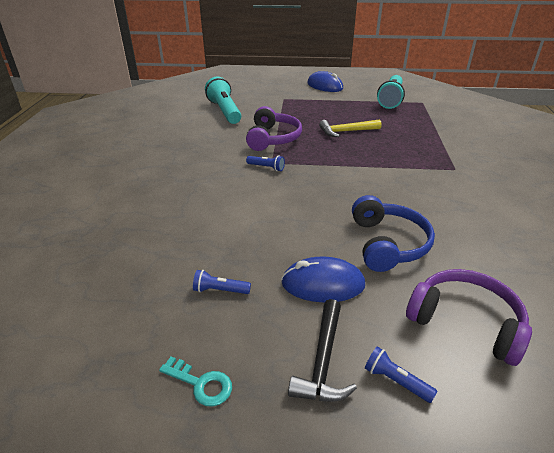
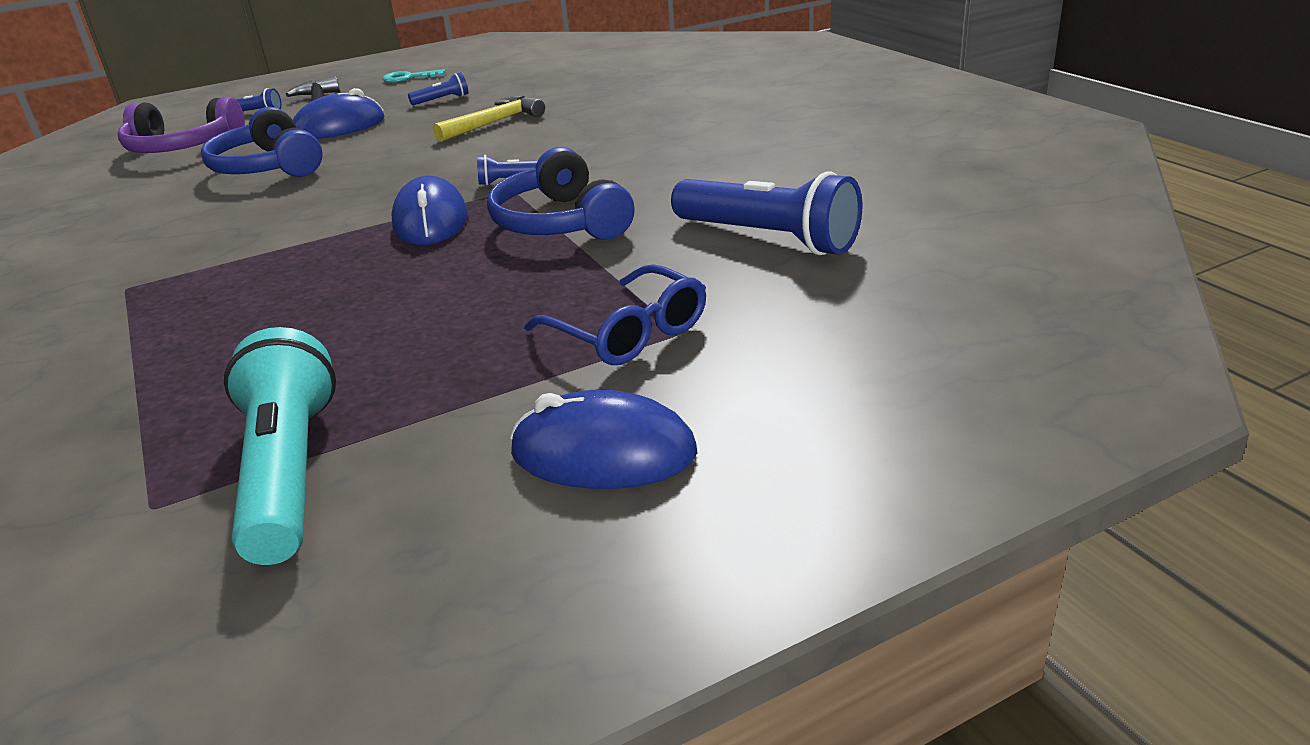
camera: 150 degrees right, 5 degrees down
(225, 111) = (768, 238): turquoise flashlight -> blue flashlight
(273, 138) = (561, 222): purple headphones -> blue headphones
(295, 102) = (628, 333): none -> blue glasses
(318, 157) = (430, 221): none -> blue mouse
(346, 131) = (401, 290): yellow hammer -> yellow hammer (494, 123)

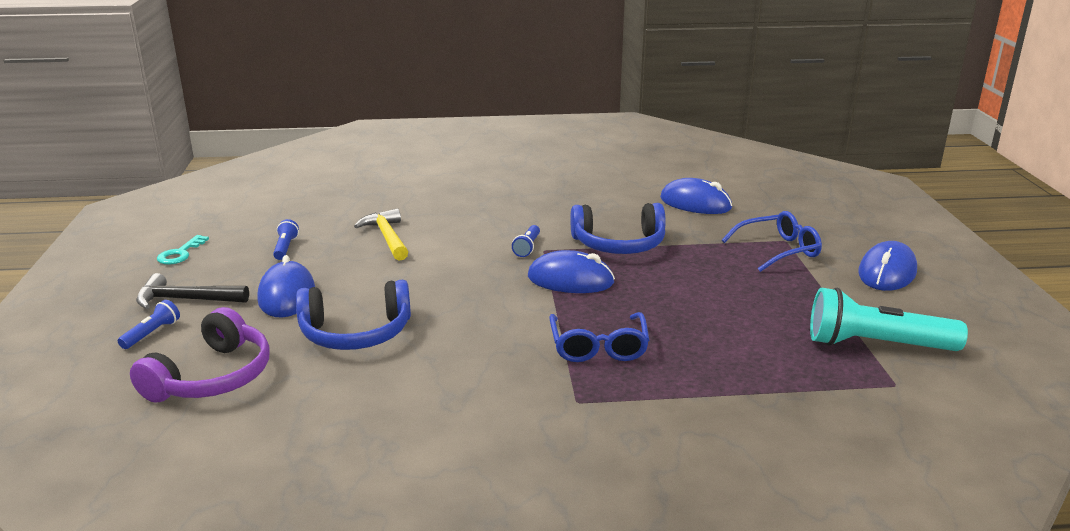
camera: 70 degrees left, 5 degrees down
(254, 272) = (598, 347): none -> blue glasses
(768, 238) = (695, 203): blue flashlight -> blue mouse

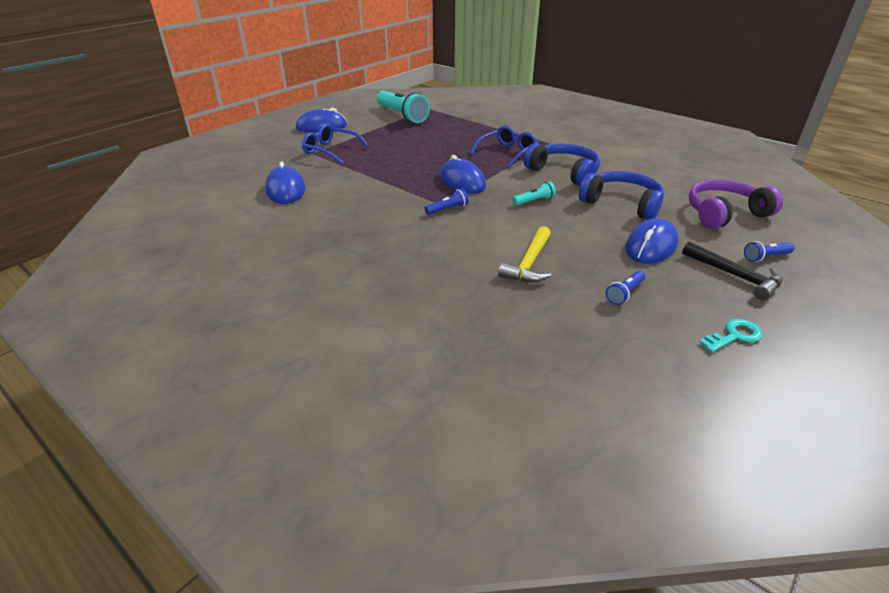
camera: 135 degrees left, 10 degrees up
(459, 292) = (534, 201): none -> turquoise flashlight
(619, 244) = (393, 187): blue headphones -> blue headphones (564, 172)

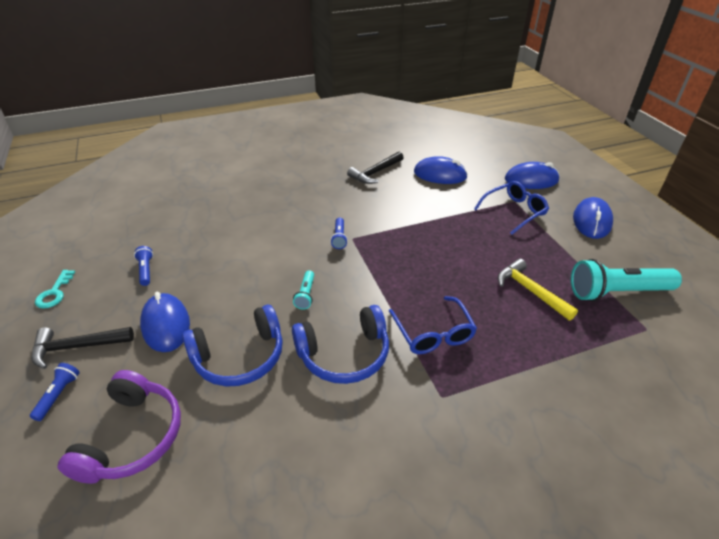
camera: 120 degrees right, 5 degrees up
(306, 224) = (375, 173): none -> black hammer
(462, 181) = (384, 266): blue mouse -> blue mouse (531, 180)
(529, 263) = (226, 245): yellow hammer -> yellow hammer (530, 291)

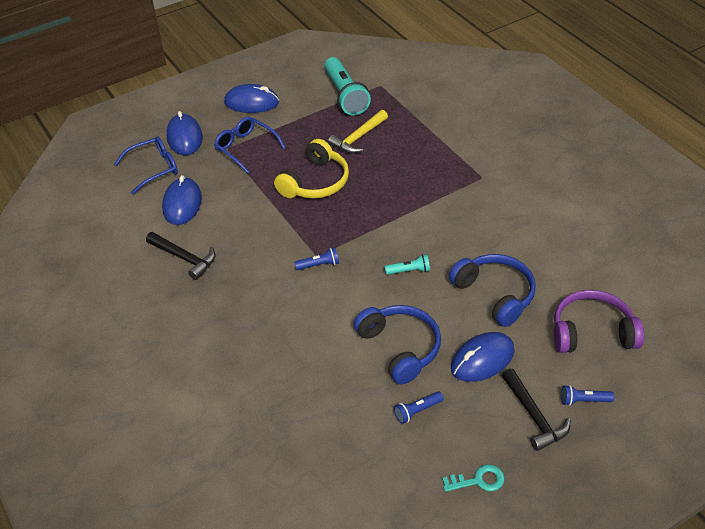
camera: 100 degrees left, 5 degrees up
(344, 354) = (466, 232): blue headphones -> blue headphones (400, 348)
(433, 333) = (425, 186): blue glasses -> blue glasses (153, 169)
(456, 249) = (315, 182): none -> yellow headphones

